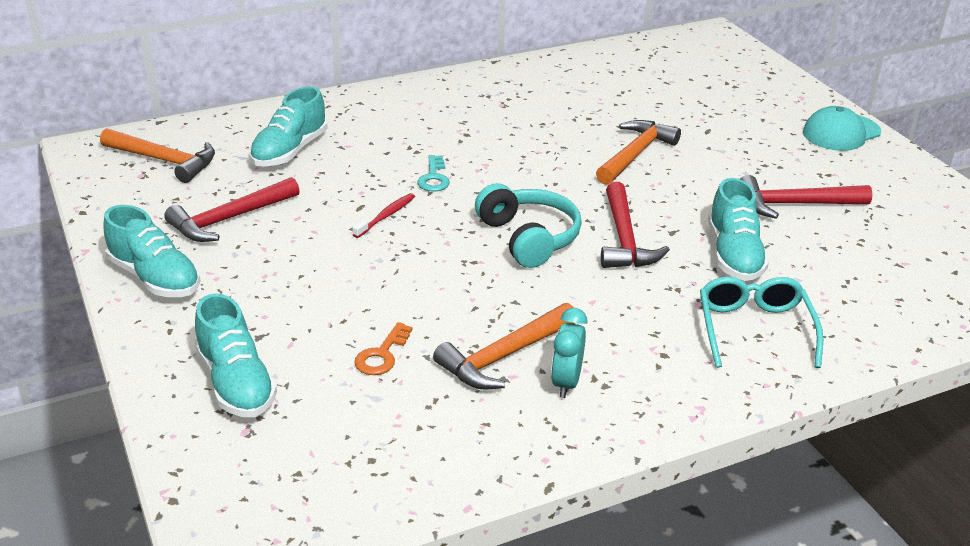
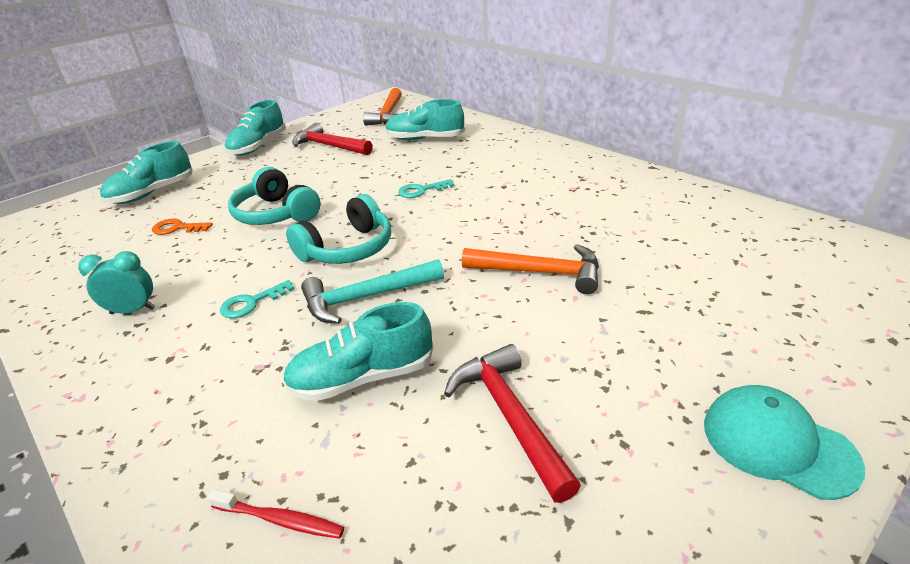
camera: 75 degrees right, 0 degrees up
(386, 216) = (355, 187): red toothbrush -> red toothbrush (280, 520)
(407, 276) = (276, 214): none -> turquoise headphones
(504, 356) = (172, 275): orange hammer -> none
(596, 303) = (251, 303): none -> turquoise key
(624, 239) = (366, 297): red hammer -> turquoise hammer
(754, 329) = (213, 417): turquoise glasses -> none

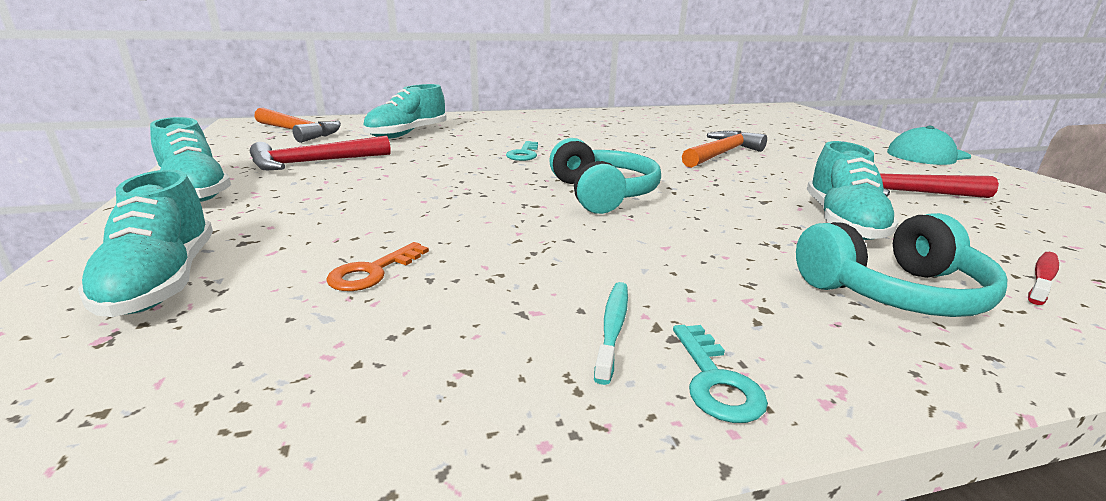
camera: 65 degrees left, 10 degrees down
(133, 311) = (612, 328): turquoise clock -> turquoise toothbrush
(251, 303) = (670, 248): turquoise key -> turquoise key (716, 381)
(276, 214) = (455, 210): turquoise headphones -> turquoise headphones (893, 292)
(366, 297) = (709, 202): turquoise hammer -> none

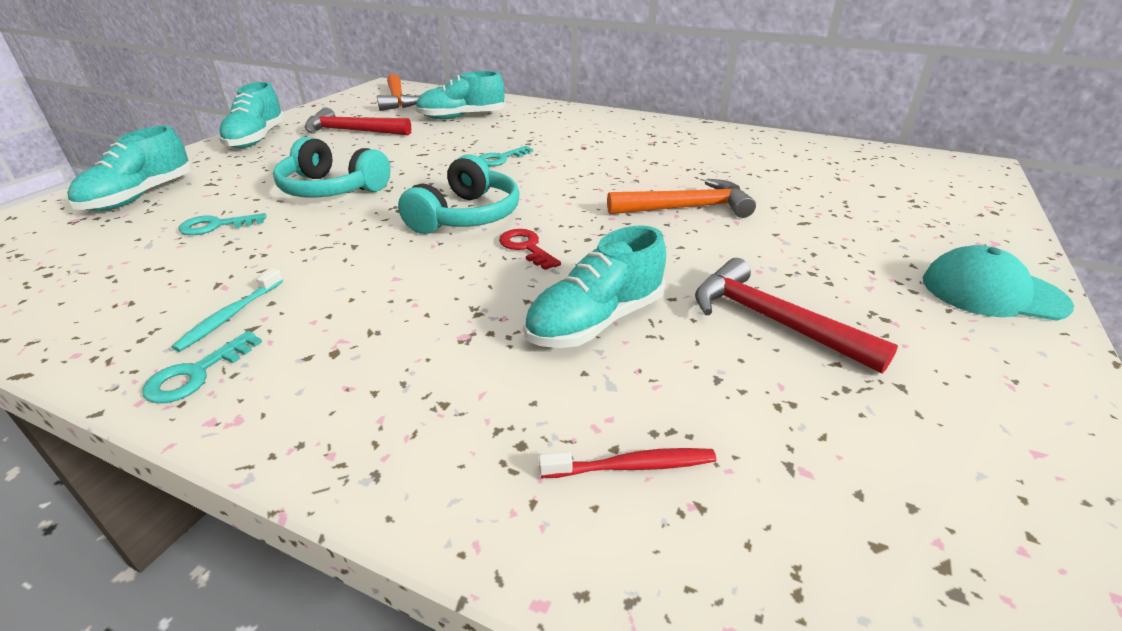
camera: 40 degrees right, 10 degrees up
(372, 272) = (216, 226): orange key -> turquoise key
(612, 328) = (230, 316): turquoise toothbrush -> turquoise toothbrush turned 150 degrees clockwise
(696, 199) = (526, 247): none -> red key
(893, 292) = (452, 394): turquoise headphones -> turquoise headphones (332, 189)

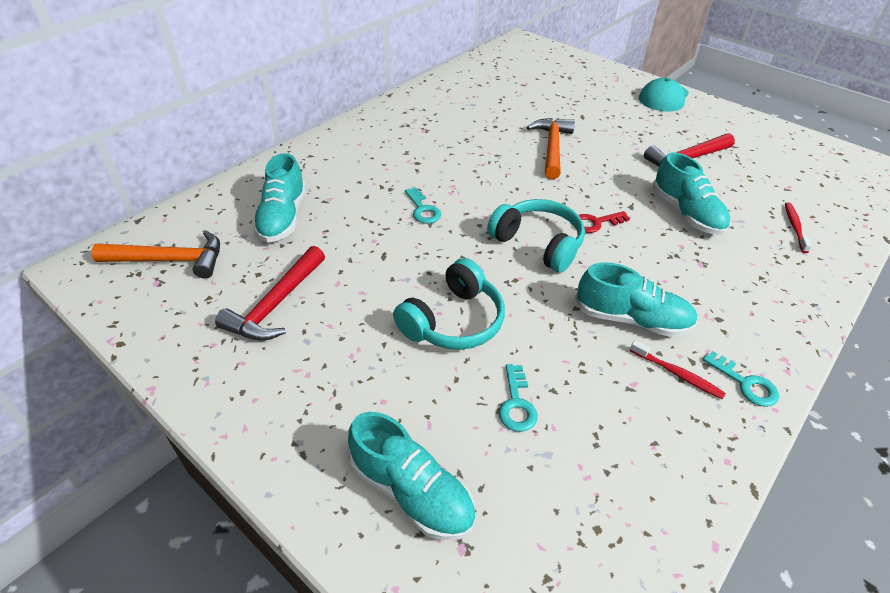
camera: 75 degrees left, 10 degrees up
(230, 316) = (677, 374): turquoise toothbrush -> red toothbrush
(257, 139) = (247, 396): turquoise shoe -> turquoise shoe (632, 319)

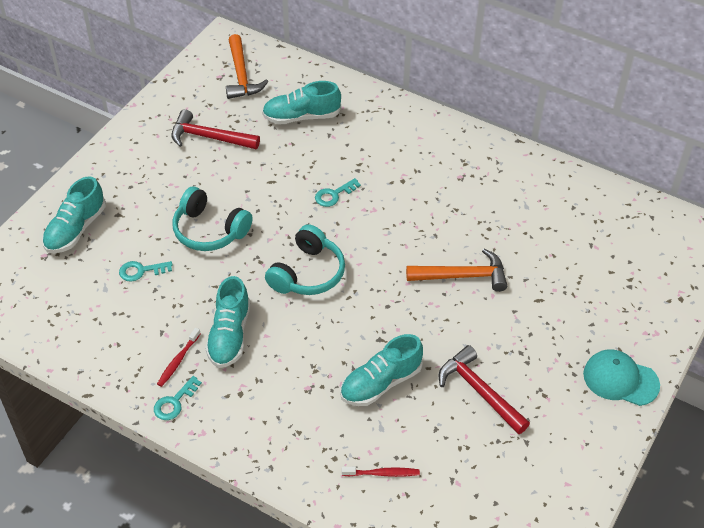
camera: 80 degrees right, 5 degrees up
(595, 223) = (346, 312): red key -> none

